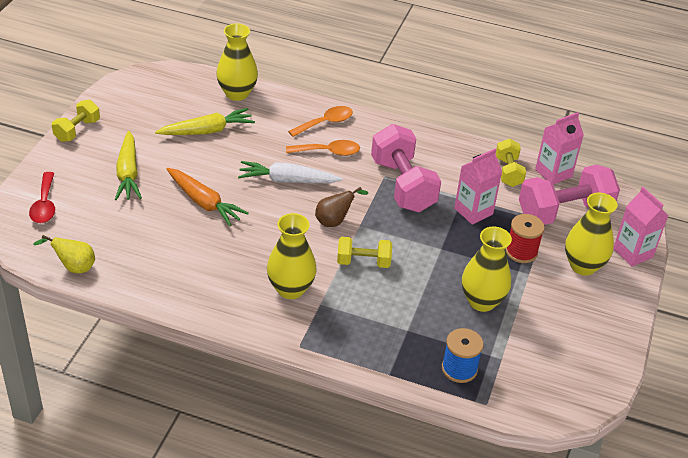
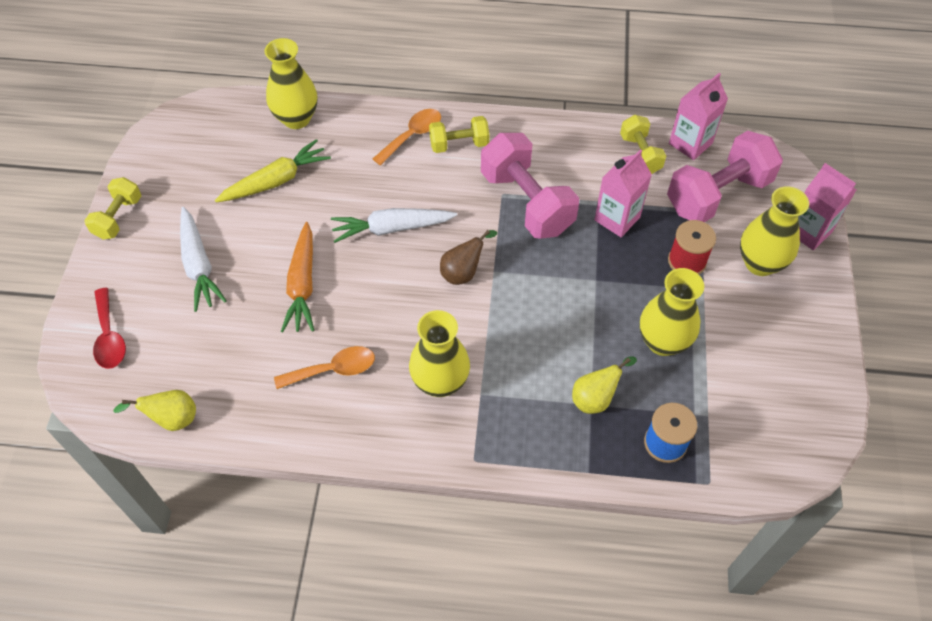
camera: 10 degrees left, 15 degrees up
(128, 173) = (199, 265): yellow carrot -> white carrot
(204, 203) = (302, 285): orange carrot -> orange carrot turned 60 degrees clockwise
(328, 152) = (427, 176): orange spoon -> orange spoon (333, 370)
(363, 262) = (513, 322): yellow dumbbell -> yellow dumbbell (459, 144)
(412, 327) = (595, 398): none -> yellow pear

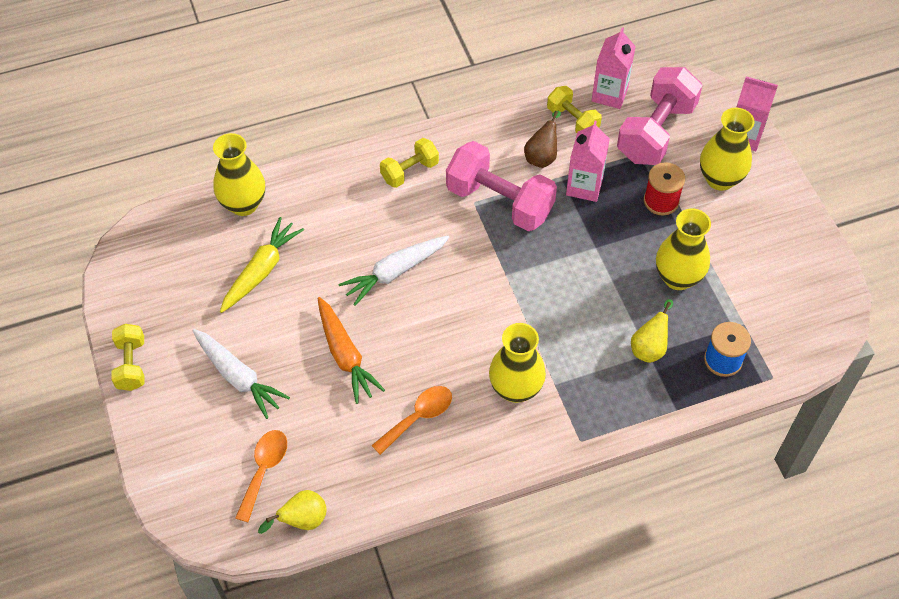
camera: 25 degrees left, 0 degrees up
(109, 337) = (197, 475): red spoon -> none
(412, 136) = (362, 179): orange spoon -> orange spoon (264, 470)
(463, 272) = (480, 286): brown pear -> brown pear (542, 156)

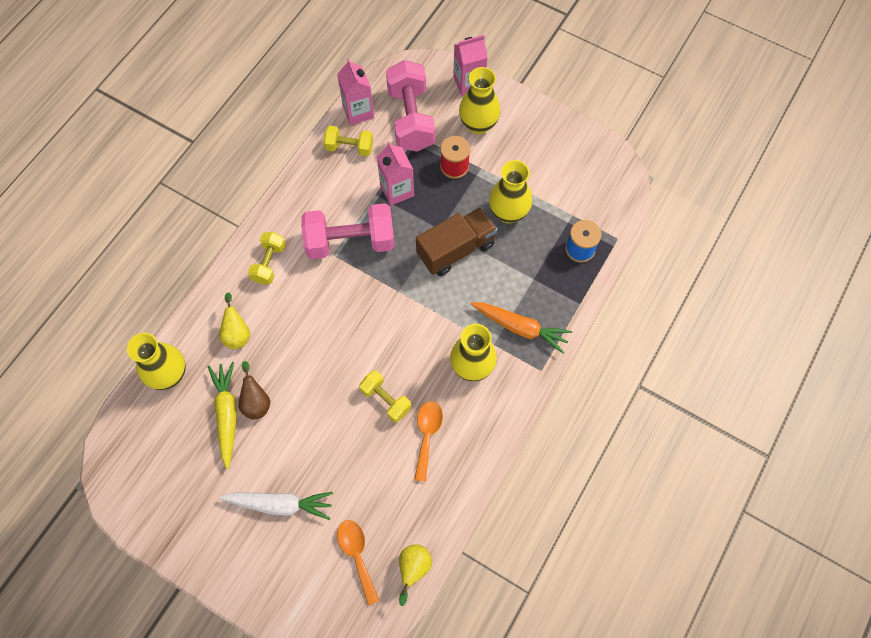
camera: 40 degrees left, 10 degrees up
(131, 365) = (193, 557): yellow dumbbell -> yellow dumbbell (386, 400)
(345, 355) = (341, 430): orange carrot -> orange carrot (520, 328)
(395, 272) = (323, 345): white carrot -> none
(542, 156) = (351, 188): brown pear -> brown pear (256, 402)
(594, 275) = (456, 249): none -> brown truck
(649, 347) = (530, 274): yellow pear -> yellow pear (237, 333)

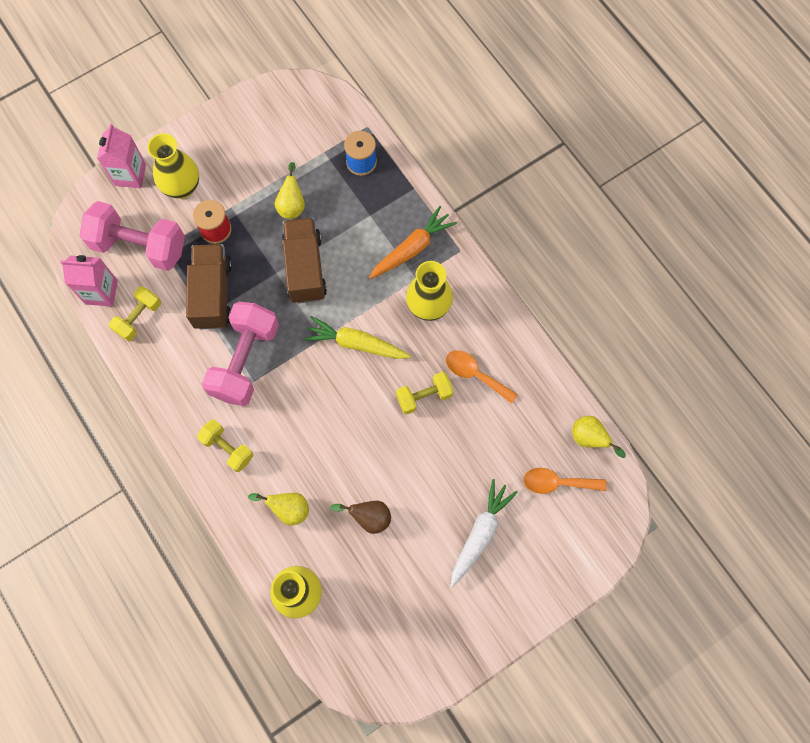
camera: 65 degrees left, 5 degrees up
(227, 414) = (368, 550): yellow carrot -> yellow carrot (356, 343)
(397, 190) = (213, 294): pink carton -> brown truck
(508, 213) = (292, 205): yellow vase -> yellow pear

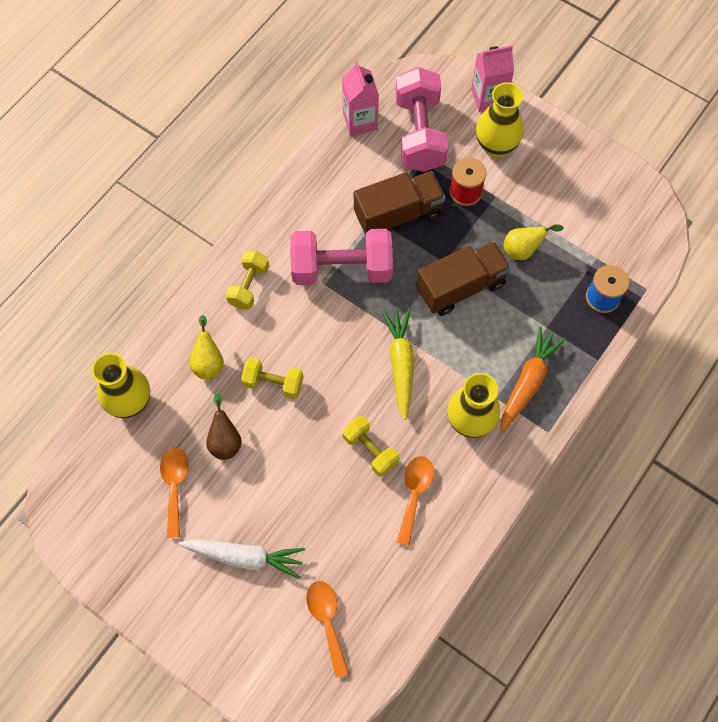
camera: 70 degrees right, 5 degrees down
(138, 318) = (347, 161): yellow dumbbell -> yellow dumbbell (273, 383)
(395, 575) = (175, 486): none -> orange spoon
(412, 248) = (528, 382): orange carrot -> orange carrot turned 90 degrees counterclockwise
(589, 439) = (389, 642): yellow pear -> none

